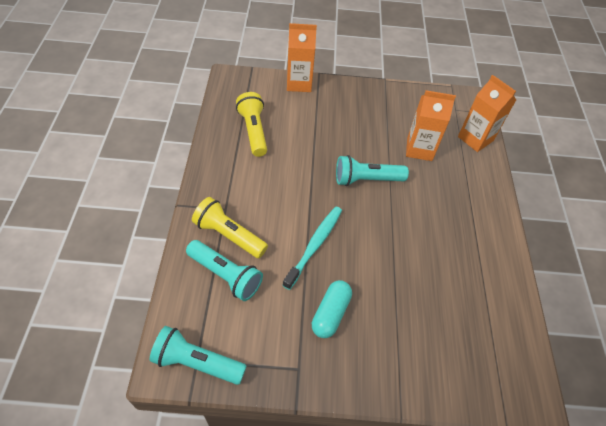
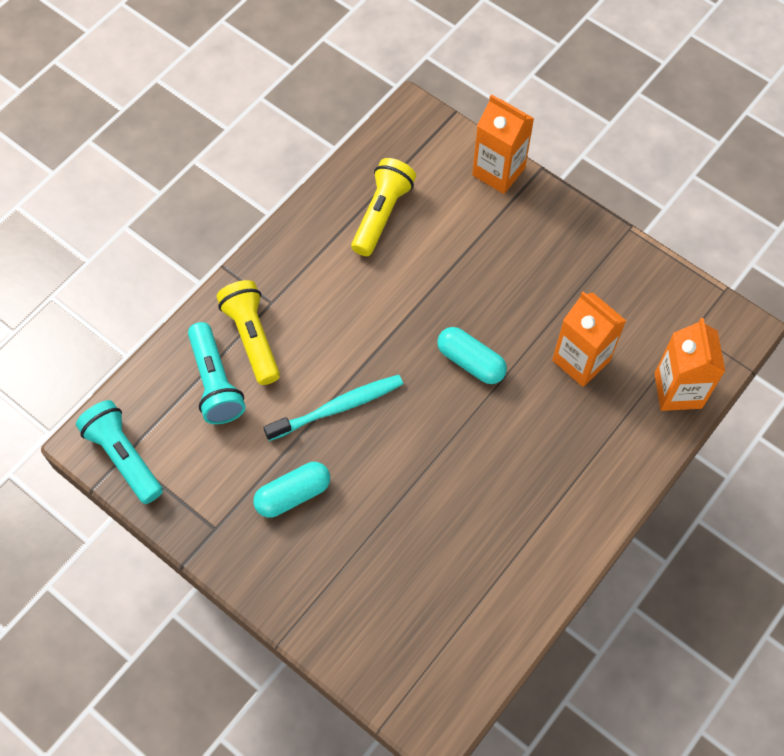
camera: 40 degrees right, 10 degrees up
(366, 179) = (470, 362): turquoise flashlight -> turquoise capsule

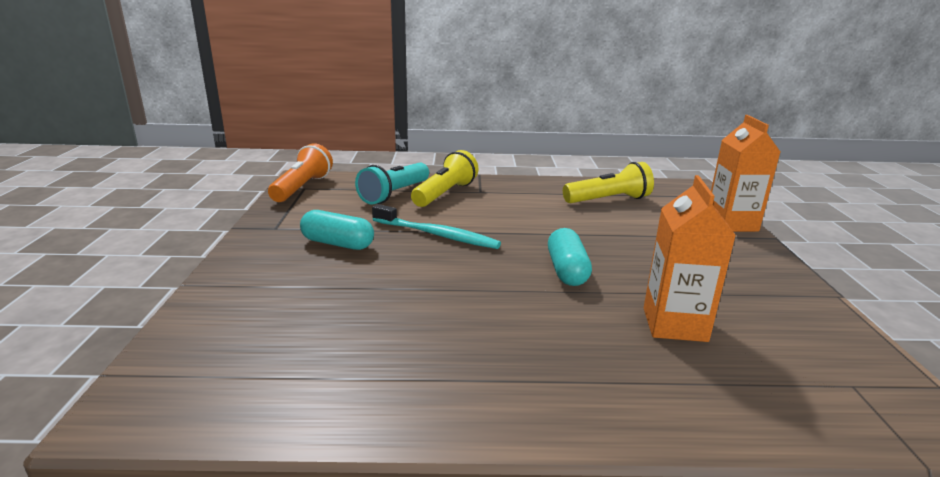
camera: 50 degrees right, 40 degrees down
(124, 456) = (302, 187): turquoise flashlight -> orange flashlight
(678, 390) = (775, 409): orange carton -> none

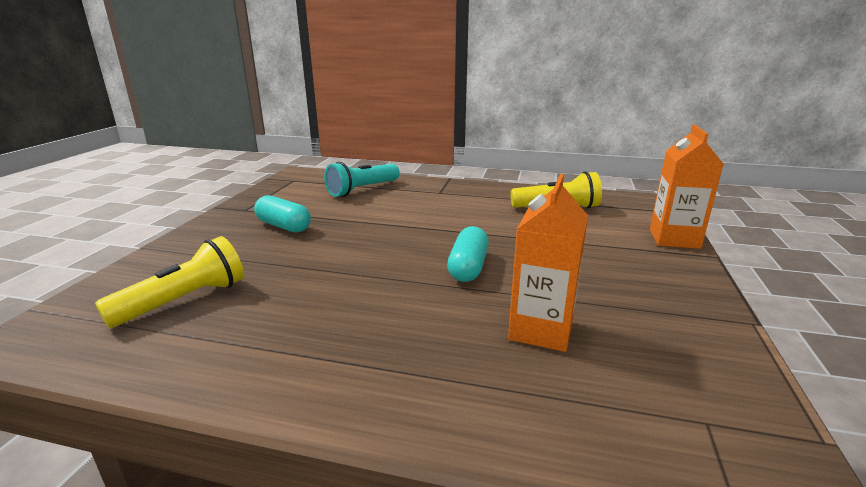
camera: 15 degrees right, 0 degrees up
(302, 187) = (291, 180): orange flashlight -> none
(437, 235) = (372, 226): turquoise toothbrush -> none
(445, 194) = (406, 192): yellow flashlight -> yellow flashlight (185, 300)

